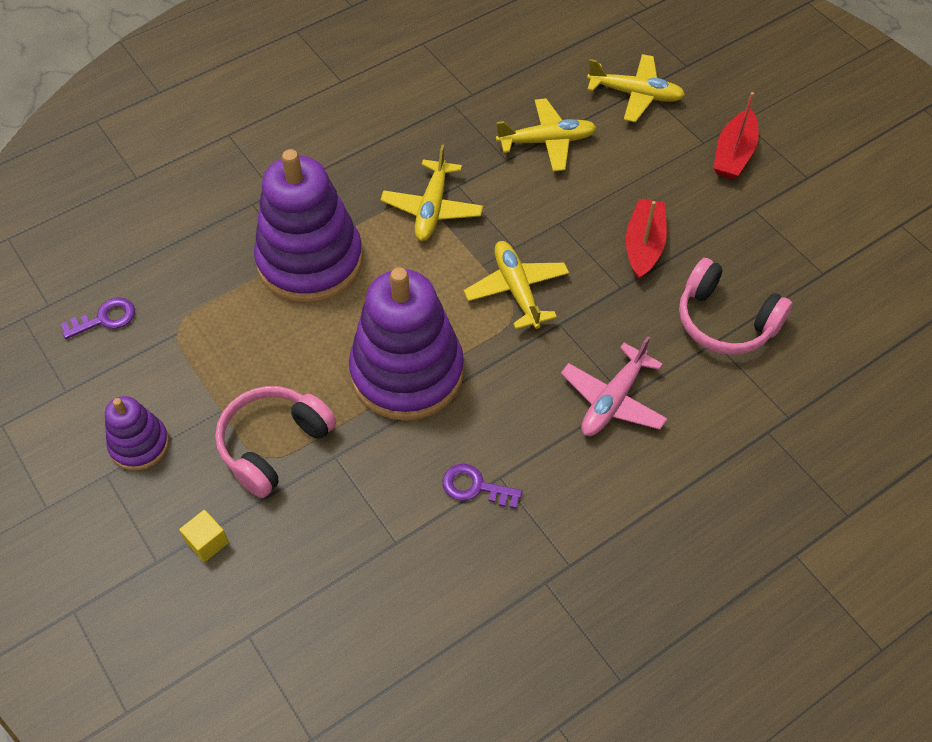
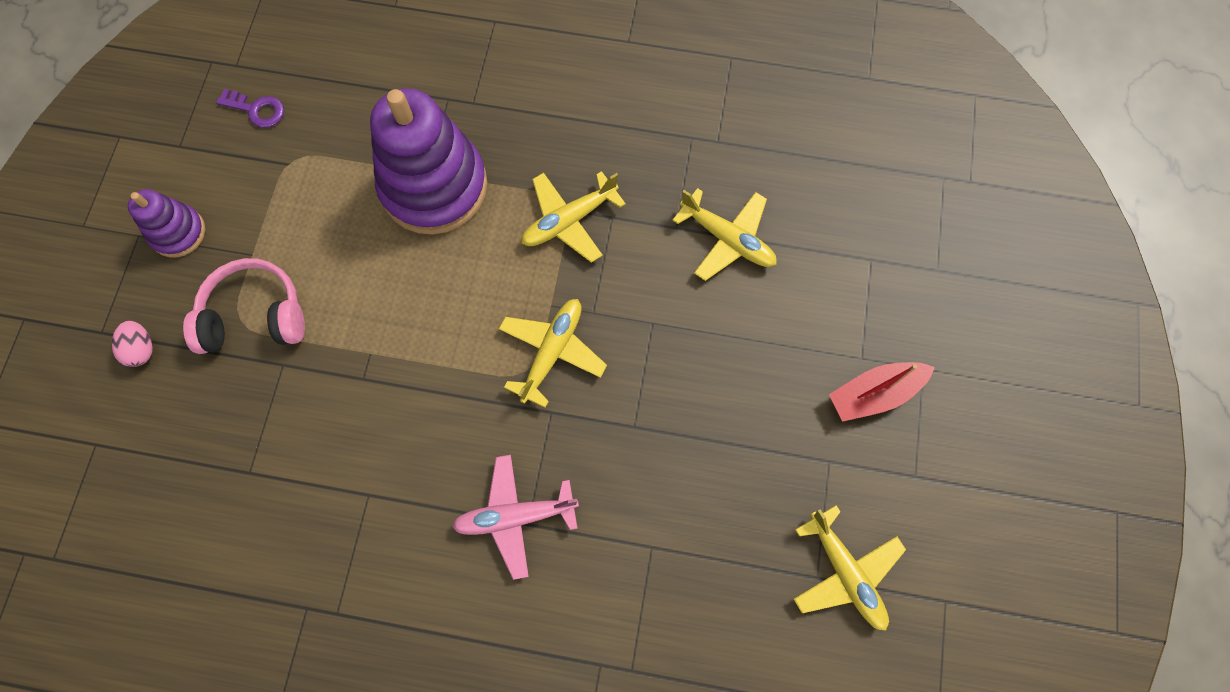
camera: 45 degrees right, 15 degrees up
(207, 542) = (141, 349): yellow cube -> pink egg
(407, 373) = (399, 345): purple stacking toy -> none
(475, 487) = (343, 485): purple key -> none
(635, 94) = (855, 260): yellow plane -> yellow plane (845, 572)
(644, 245) = (695, 407): red boat -> none
(725, 321) = (681, 538): pink headphones -> none

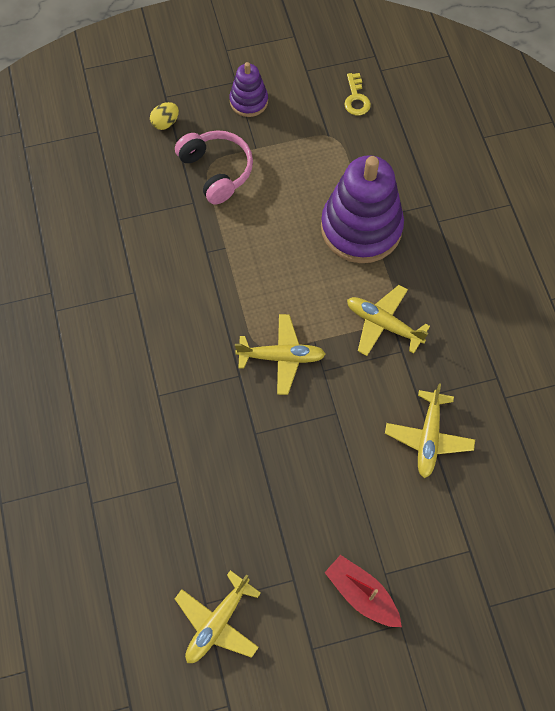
camera: 65 degrees right, 5 degrees down
(141, 349) = (165, 123): pink egg -> yellow egg
(257, 110) = (356, 99): purple key -> yellow key
(515, 516) = (159, 385): pink plane -> none

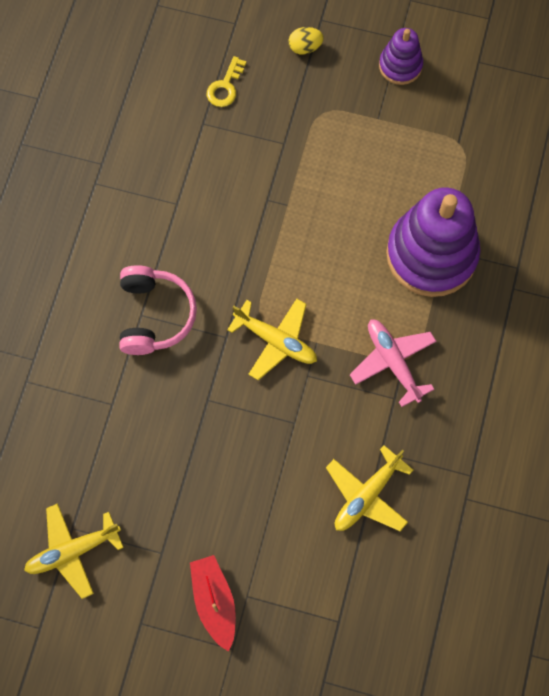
camera: 30 degrees right, 5 degrees up
(216, 171) = (325, 122): pink headphones -> pink headphones (154, 315)
(356, 99) = (511, 117): yellow key -> yellow key (225, 87)
(383, 324) = (393, 362): yellow plane -> pink plane

